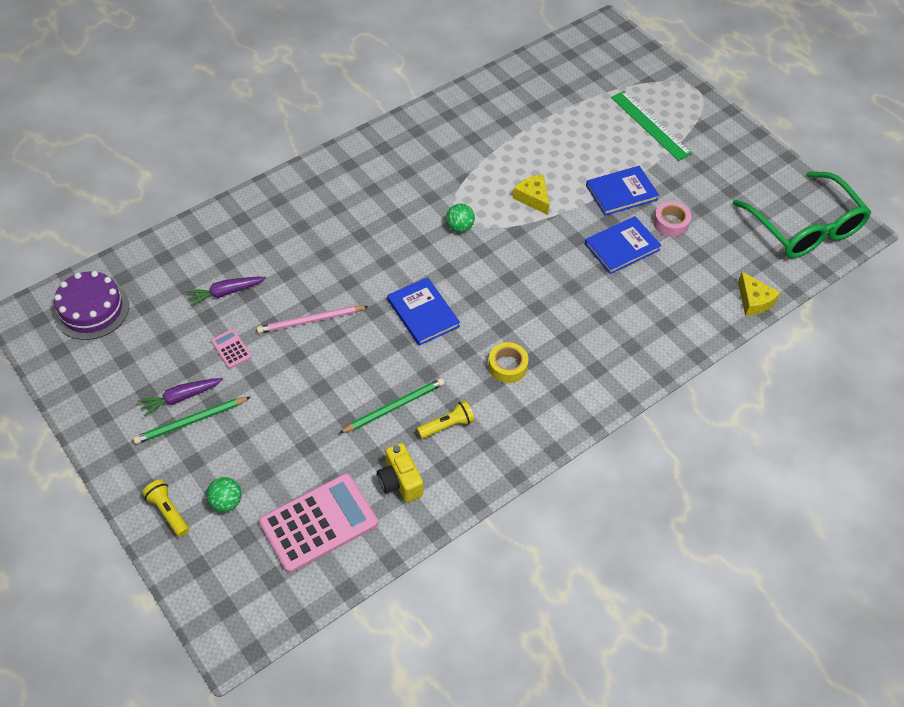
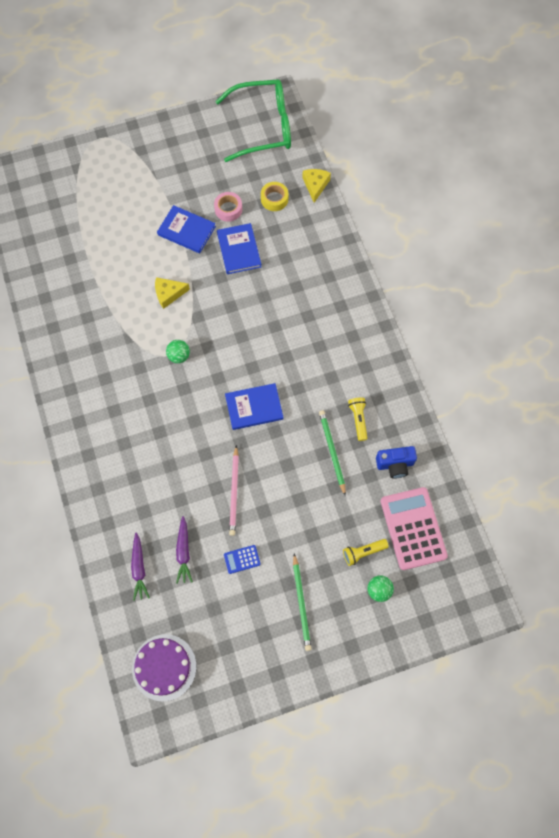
camera: 70 degrees left, 15 degrees up
(168, 511) = (375, 634): yellow flashlight -> yellow flashlight (363, 552)
(181, 398) = (277, 607): purple carrot -> purple carrot (139, 568)
(231, 349) = (242, 559): pink calculator -> blue calculator
(400, 481) = (395, 465): yellow camera -> blue camera
(507, 366) = (320, 363): yellow tape -> yellow tape (274, 199)
(621, 192) = (186, 231): blue book -> blue book turned 60 degrees counterclockwise
(650, 125) = (125, 185): green ruler -> none
(754, 301) = (315, 185): yellow cheese -> yellow cheese turned 75 degrees counterclockwise

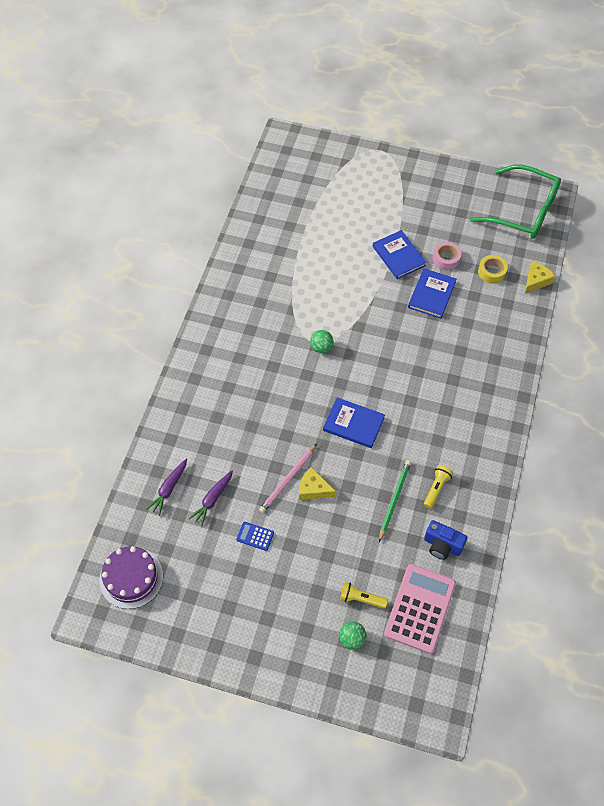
camera: 35 degrees right, 10 degrees down
(168, 294) = (348, 295): yellow cheese -> yellow cheese (313, 489)
(301, 603) = (278, 604): green pencil -> none

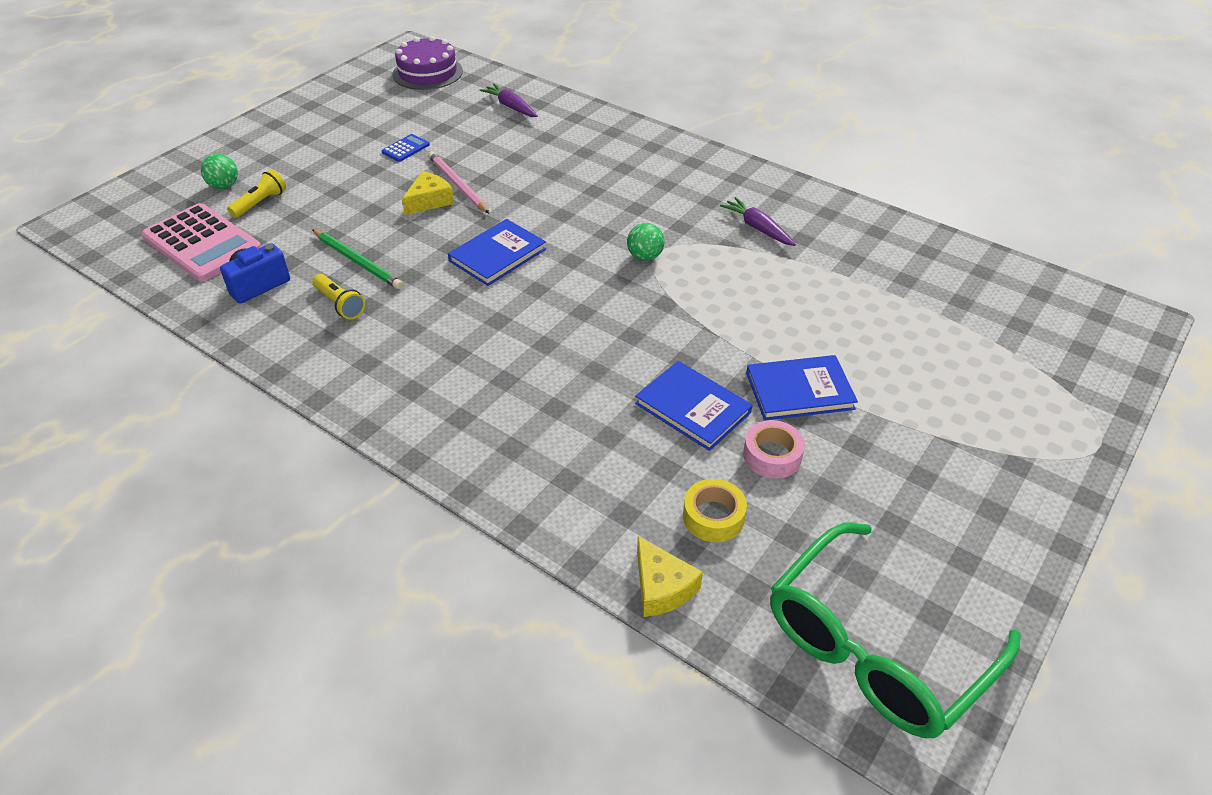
camera: 110 degrees right, 15 degrees down
(213, 499) = (475, 130): purple carrot -> purple carrot (758, 228)

